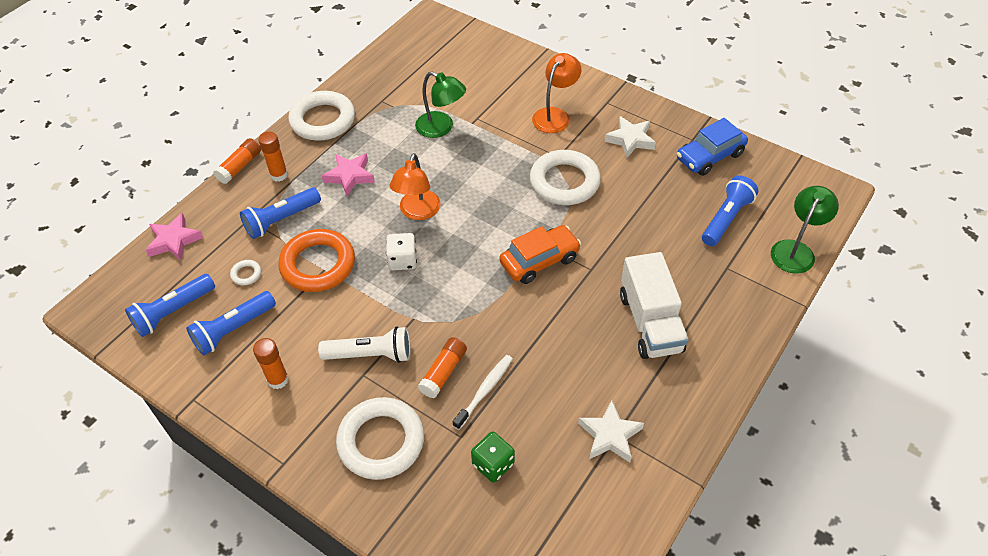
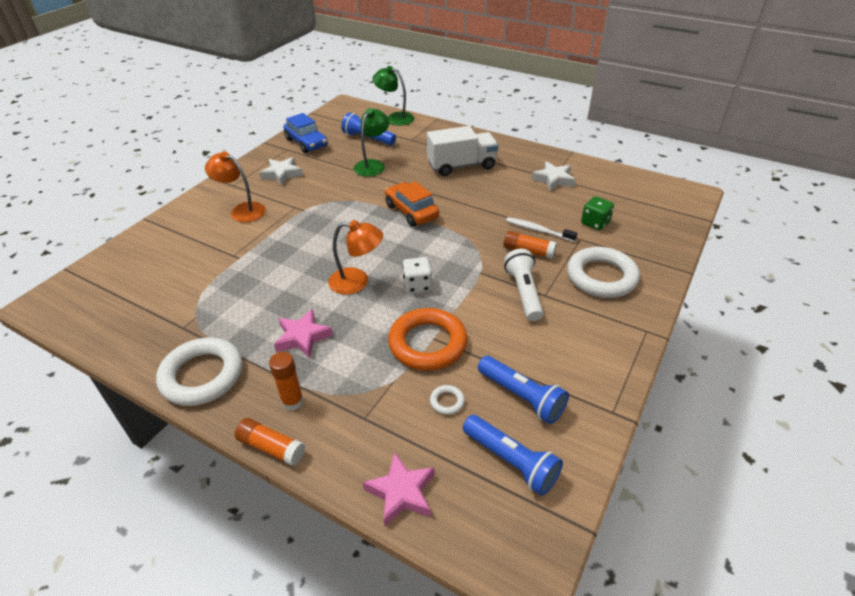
camera: 95 degrees left, 10 degrees down
(278, 380) = (568, 349): orange glue stick -> none
(281, 220) = (366, 385): blue flashlight -> none
(441, 128) = (241, 277): green lamp -> green lamp (372, 165)
(564, 182) = (326, 203): white ring -> none

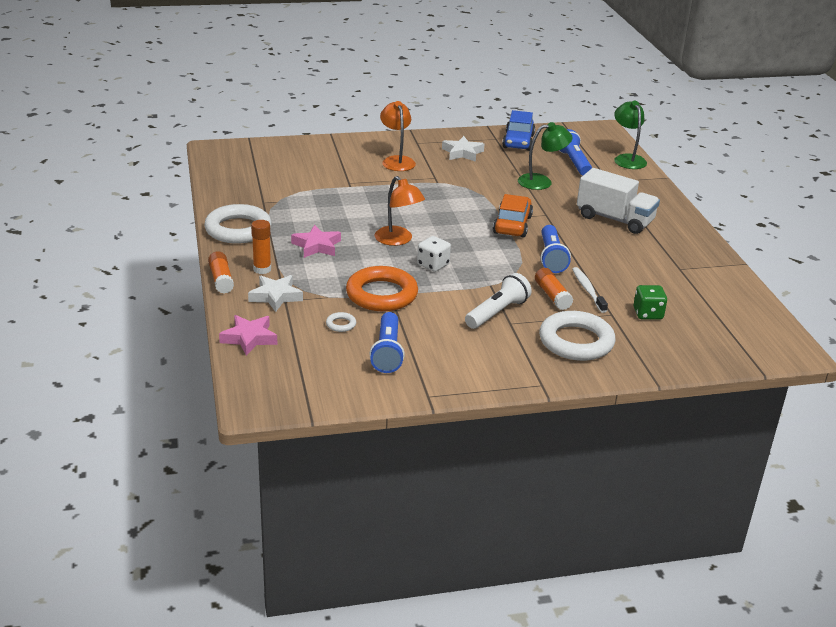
camera: 45 degrees right, 10 degrees down
(511, 461) = (325, 369): blue flashlight -> blue flashlight (551, 257)
(553, 179) = (678, 270): white star -> white star (275, 296)

